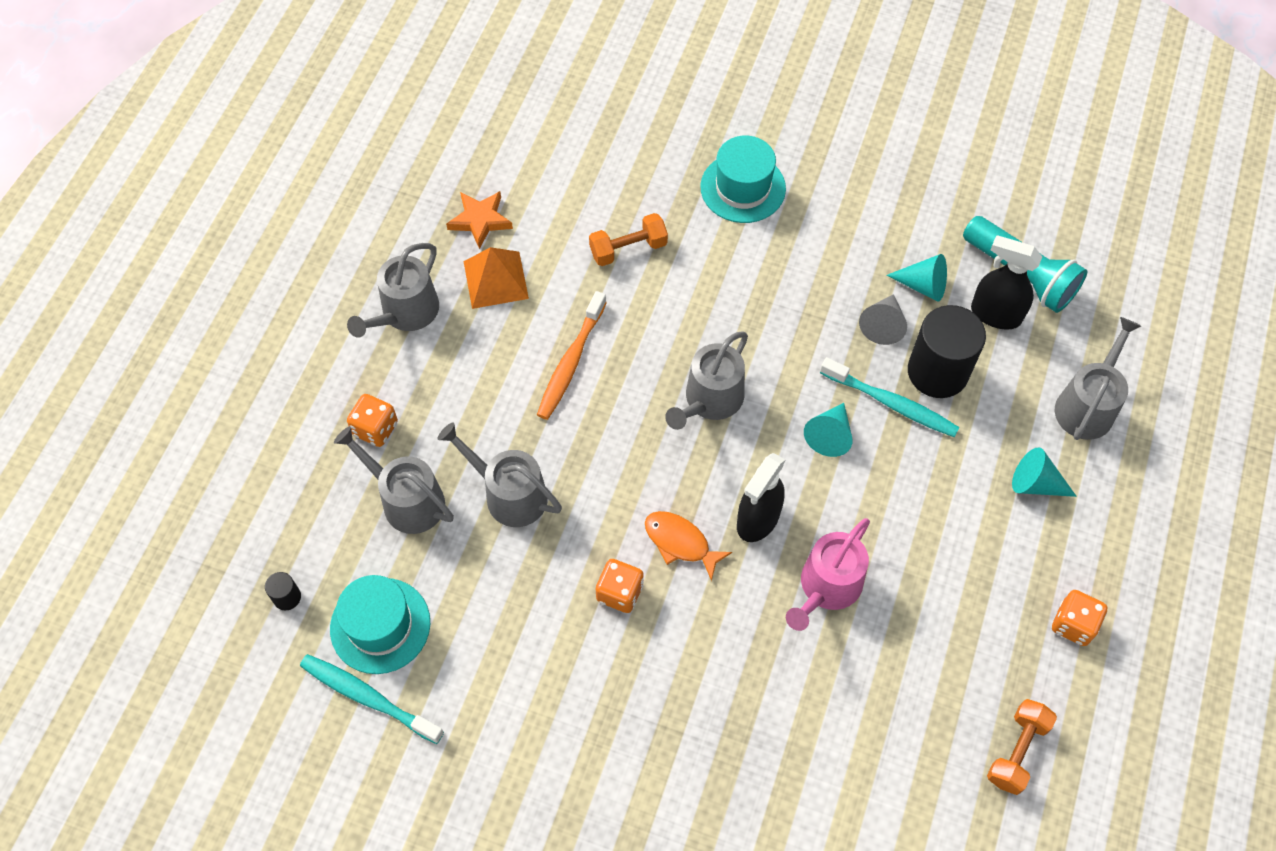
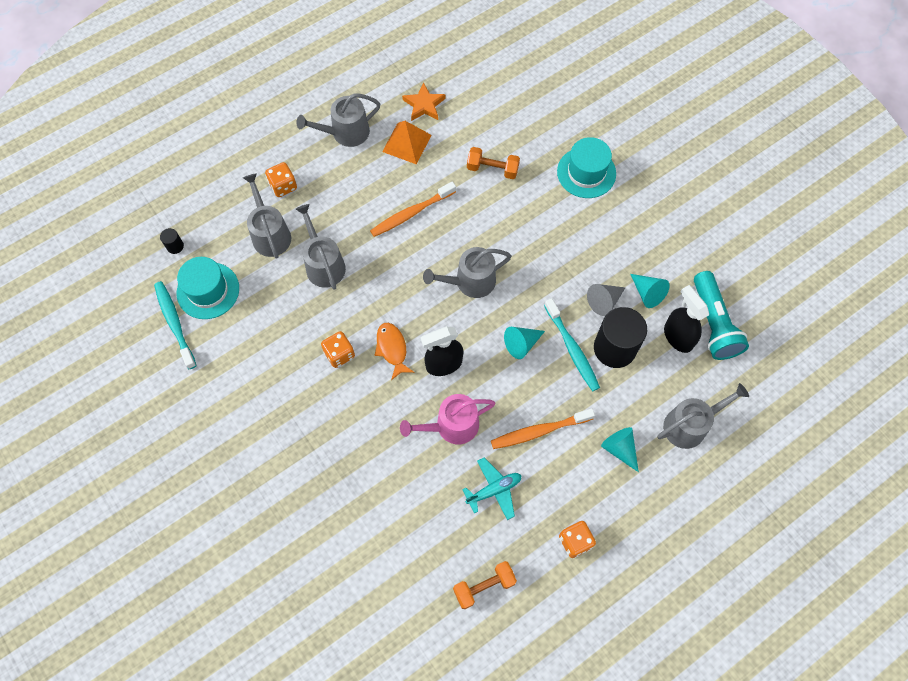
camera: 35 degrees right, 5 degrees up
(932, 524) = (539, 431): none -> orange toothbrush
(936, 629) = (494, 490): none -> turquoise plane

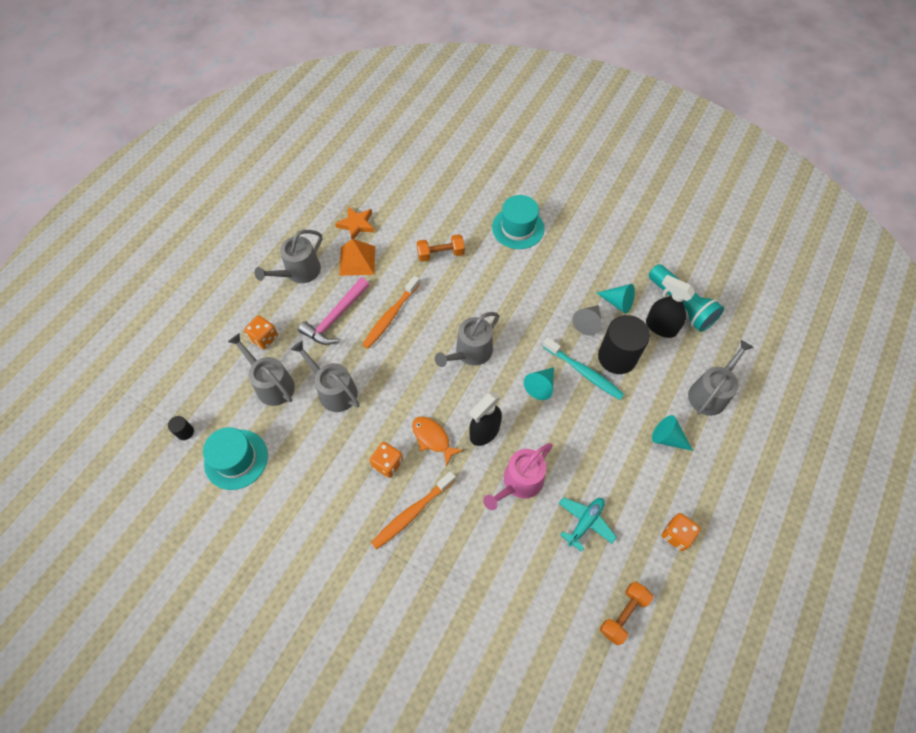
camera: 25 degrees left, 5 degrees down
(175, 323) = (217, 503): turquoise toothbrush -> none
(359, 193) = (336, 317): none -> pink hammer
(539, 431) = (595, 453): orange toothbrush -> orange toothbrush (412, 513)

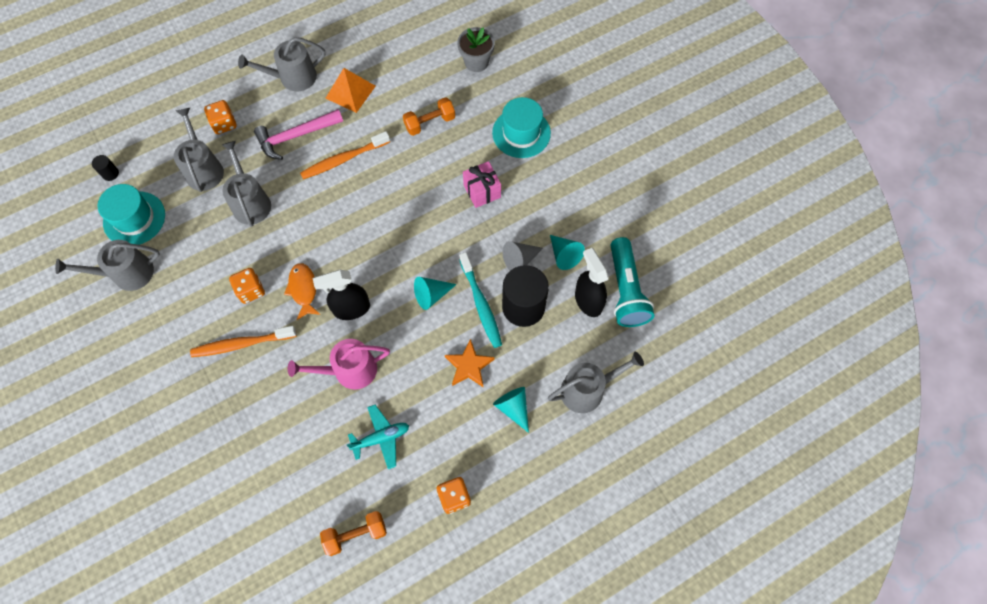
camera: 30 degrees right, 5 degrees up
(356, 225) = (373, 57): orange star -> orange star (469, 366)
(440, 254) = (430, 123): orange dumbbell -> orange dumbbell turned 45 degrees counterclockwise
(444, 191) = (476, 62): none -> grey flower pot
(470, 352) = (390, 230): grey watering can -> grey watering can (127, 274)
(520, 286) = (482, 191): none -> pink gift

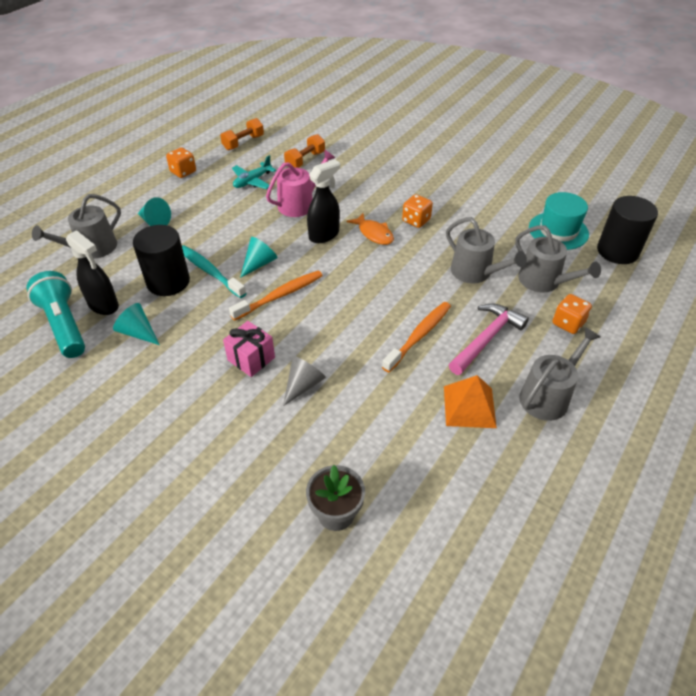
camera: 155 degrees right, 20 degrees down
(110, 173) = (617, 251): black cylinder -> black cylinder, size x2.37
(127, 274) = (521, 200): grey watering can -> none
(242, 344) = (394, 193): orange toothbrush -> orange toothbrush (280, 295)
(430, 123) = (351, 407): orange dumbbell -> orange dumbbell (305, 160)
(469, 366) = (202, 233): orange star -> none
(520, 260) = (184, 314): grey cone -> grey cone (303, 385)
(521, 133) = (231, 438): turquoise hat -> none

